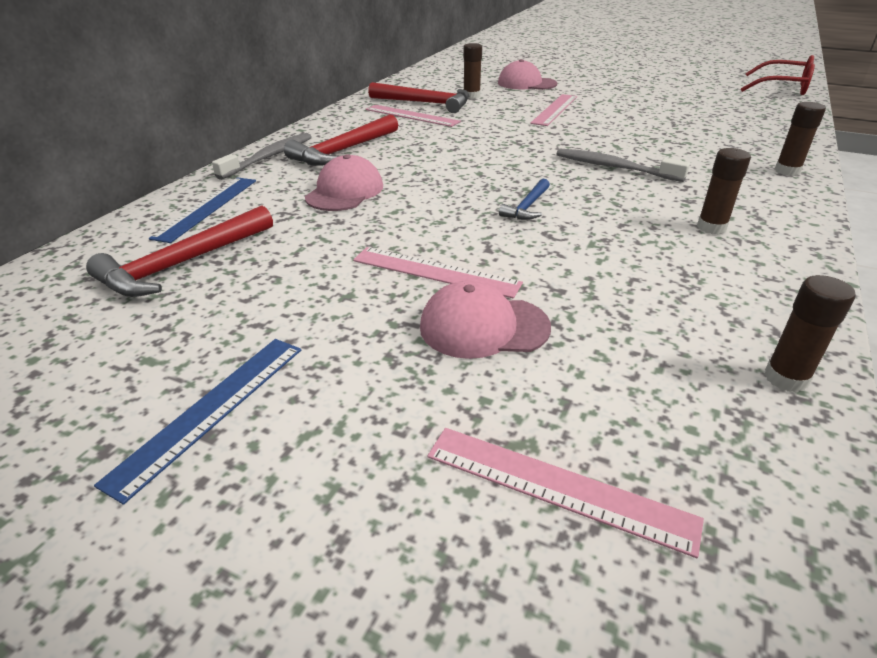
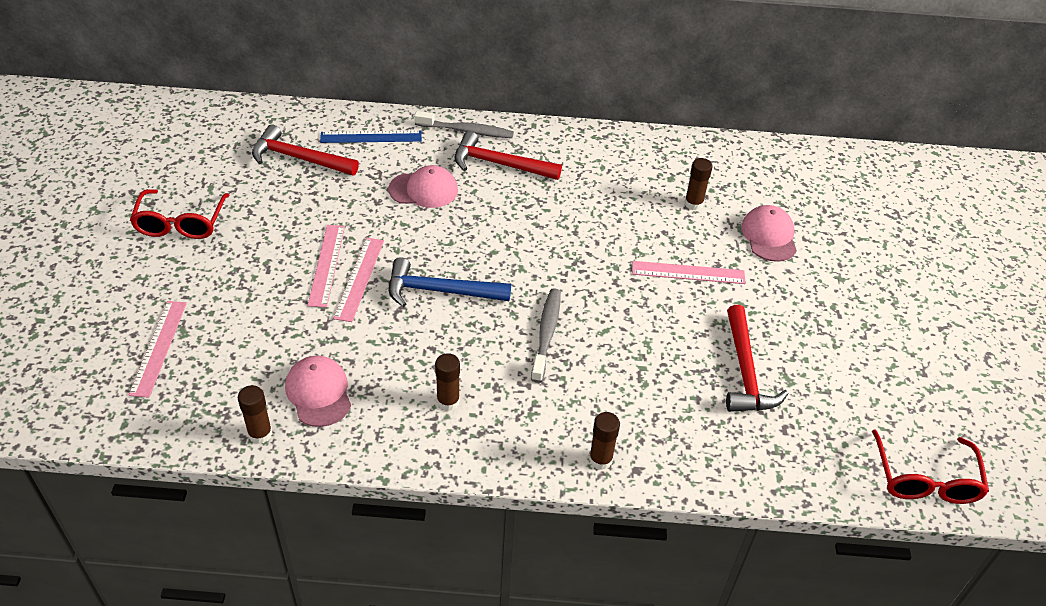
camera: 65 degrees right, 10 degrees up
(211, 410) = (181, 223): blue ruler -> red glasses
(411, 116) = (607, 178): pink ruler -> pink ruler (359, 278)
(425, 103) = (648, 178): red hammer -> red hammer (745, 371)
(483, 327) = (273, 299): pink cap -> pink cap (318, 393)
(527, 207) = (440, 291): blue hammer -> blue hammer, size x1.85

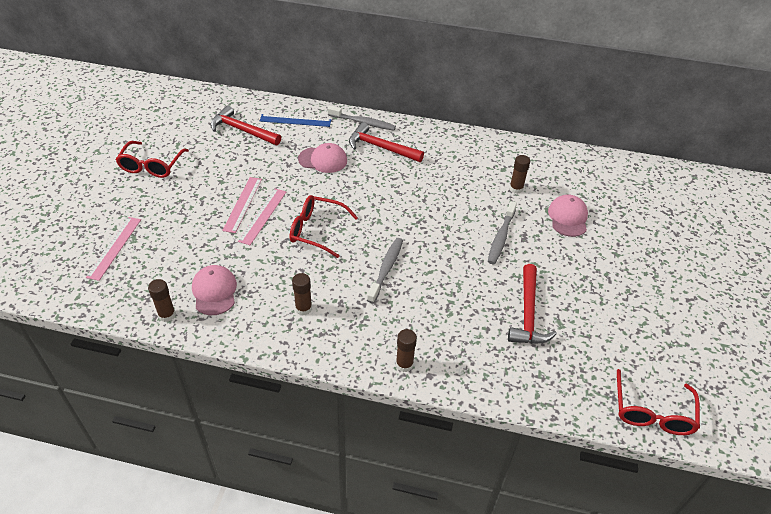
camera: 10 degrees right, 0 degrees up
(440, 291) = (317, 230): blue hammer -> red glasses
(688, 273) = (501, 237): pink ruler -> grey toothbrush

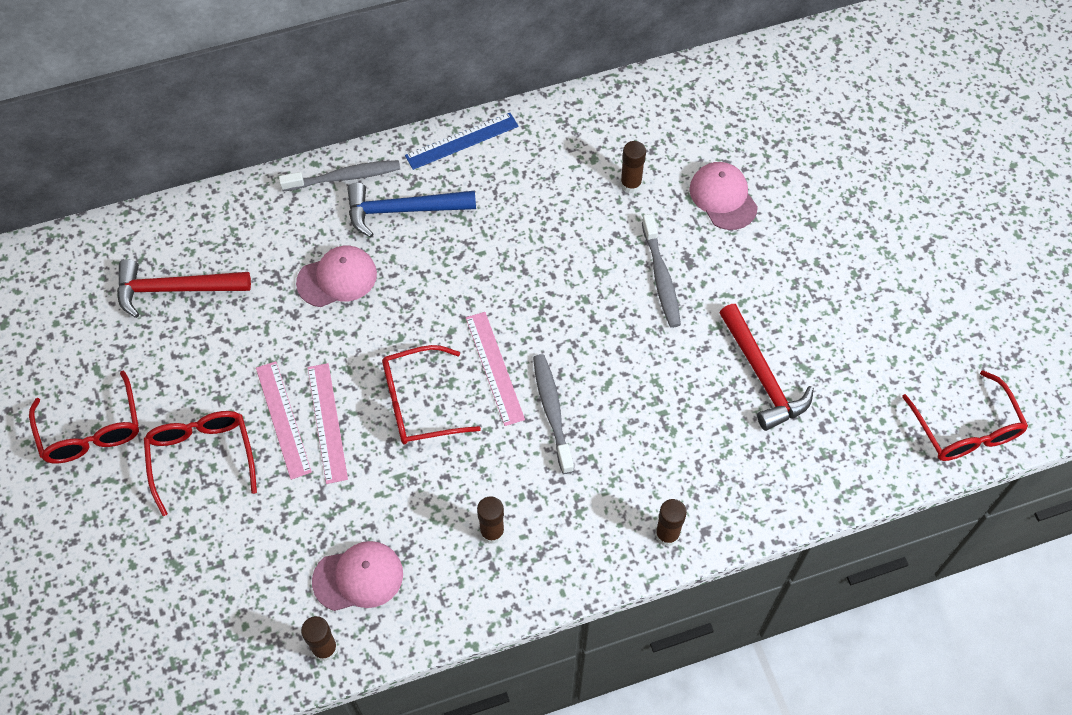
camera: 30 degrees left, 15 degrees up
(114, 247) = (161, 595): pink ruler -> pink ruler (494, 368)
(189, 201) = (202, 458): none -> red glasses
(214, 291) = (358, 577): pink cap -> pink cap turned 120 degrees clockwise
(295, 120) = (241, 227): blue ruler -> blue ruler (462, 141)
(381, 147) = (402, 210): red hammer -> blue hammer

